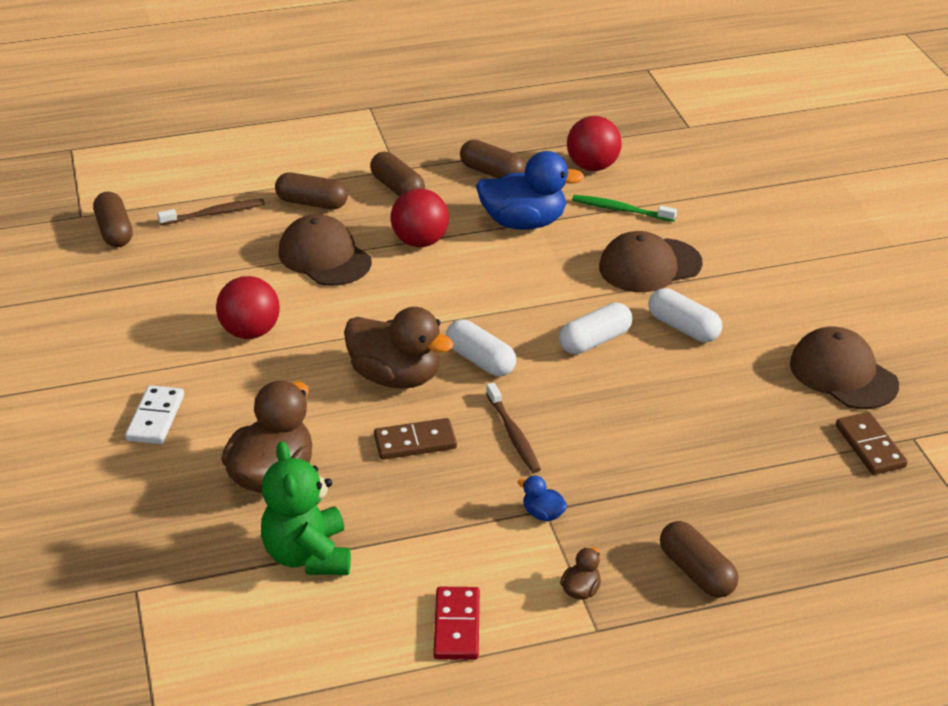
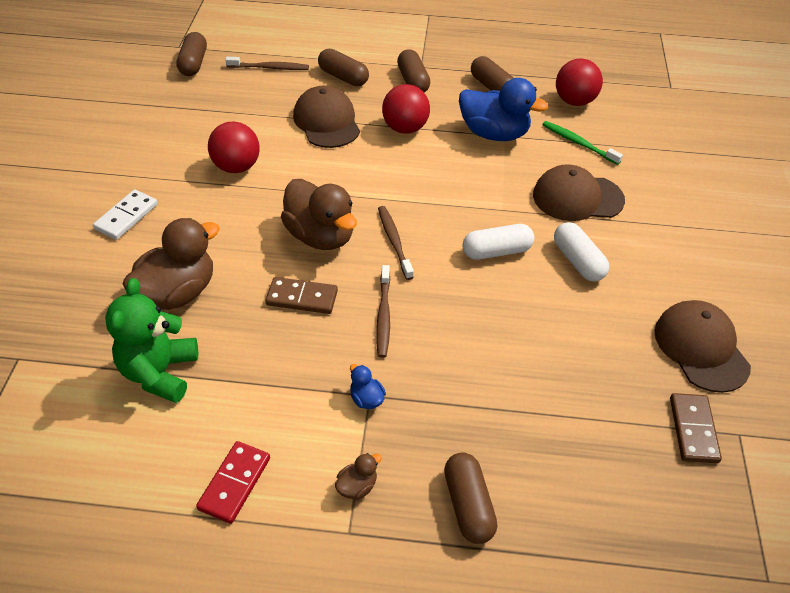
camera: 20 degrees right, 10 degrees up
(480, 360) = (394, 241): white capsule -> brown toothbrush

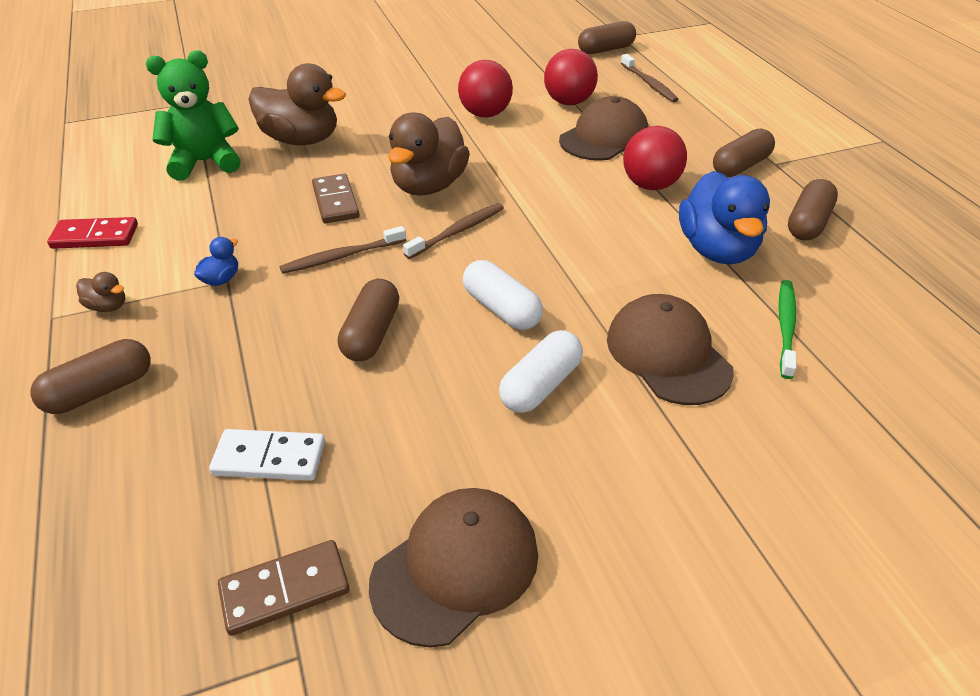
camera: 65 degrees right, 5 degrees down
(126, 217) = (375, 89): white domino -> white domino (269, 458)
(343, 77) = (688, 124): brown capsule -> brown capsule (371, 333)
(574, 101) = (875, 300): red ball -> red ball (568, 102)

